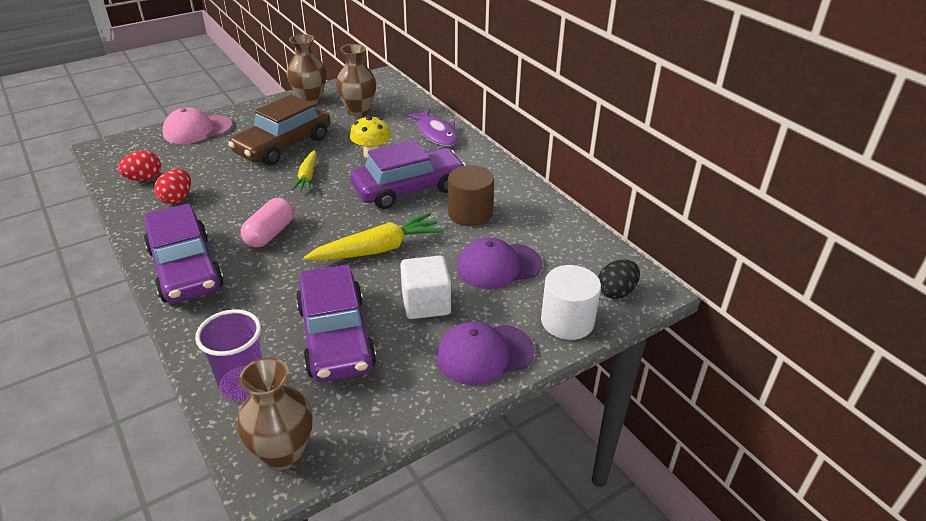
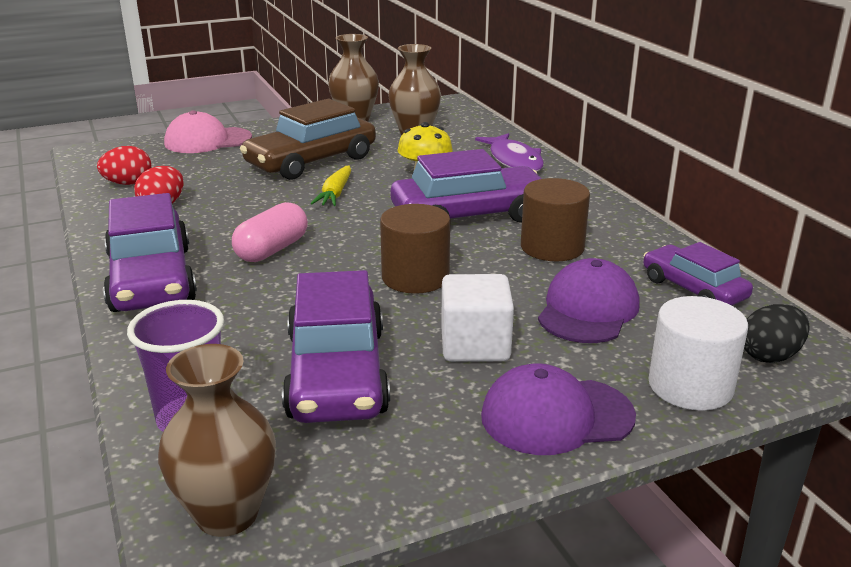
camera: 10 degrees right, 10 degrees down
(378, 249) = (415, 277): yellow carrot -> brown cylinder
(498, 266) = (588, 310): purple cap -> purple cap turned 120 degrees clockwise
(567, 241) = (693, 289): none -> purple car

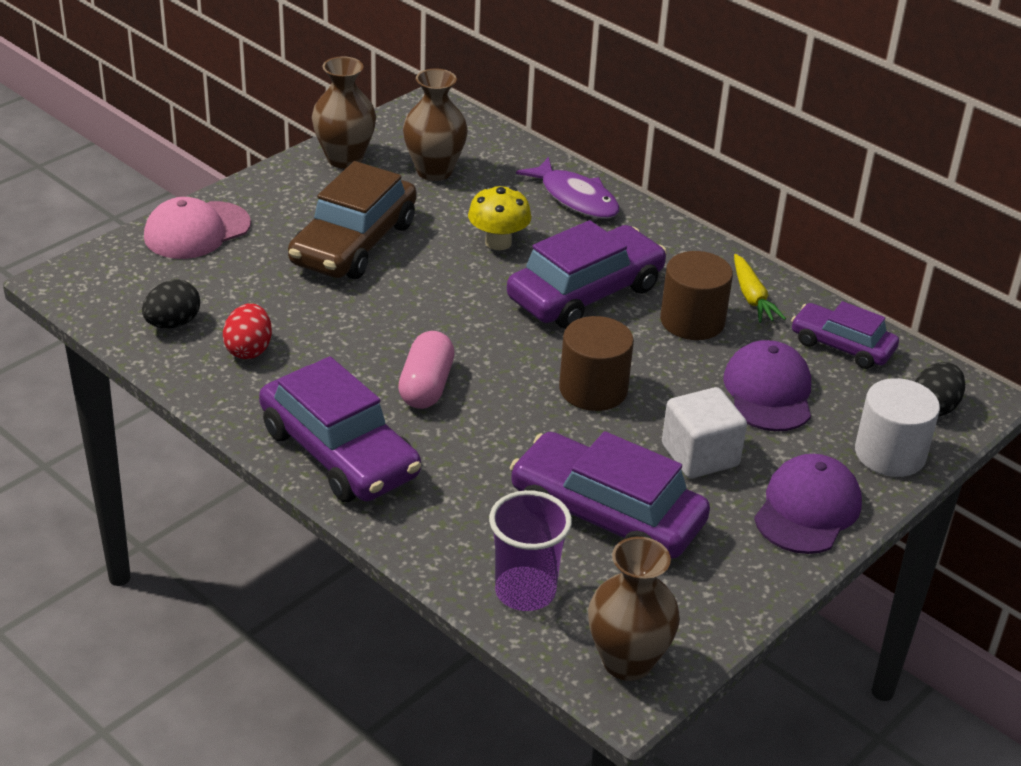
camera: 25 degrees left, 10 degrees up
(128, 183) = (173, 323): red egg -> black egg
(335, 194) = (424, 291): yellow carrot -> yellow carrot (752, 297)
(336, 373) = (606, 515): purple car -> purple car turned 150 degrees clockwise
(556, 416) = (807, 509): purple cap -> purple cap turned 150 degrees clockwise

